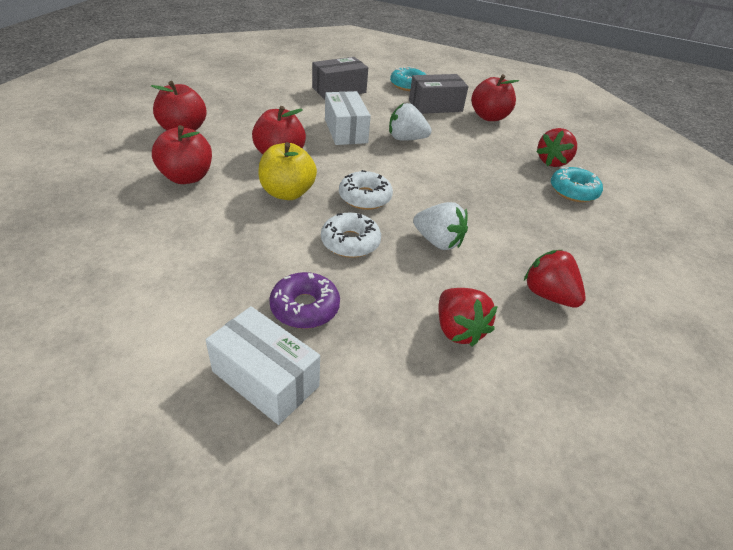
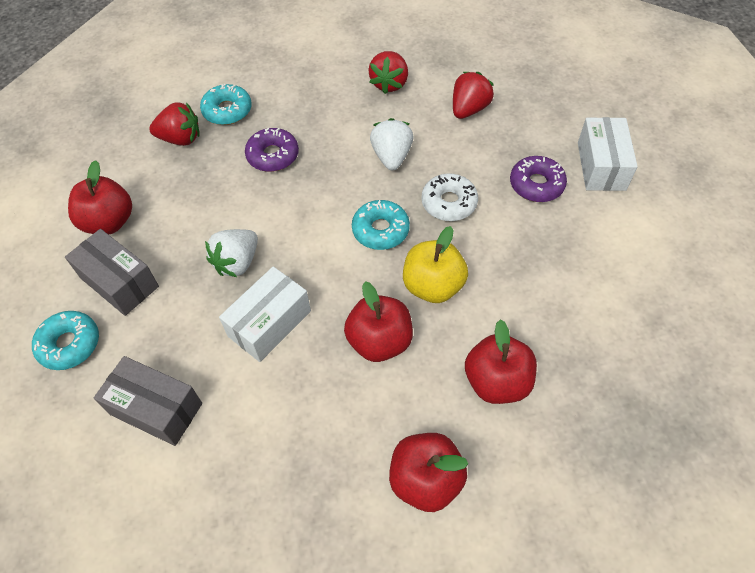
camera: 120 degrees left, 15 degrees up
(365, 197) = (380, 230): white donut -> turquoise donut
(406, 139) = (237, 262): white strawberry -> white strawberry turned 60 degrees clockwise
(497, 188) = (273, 155): none -> purple donut

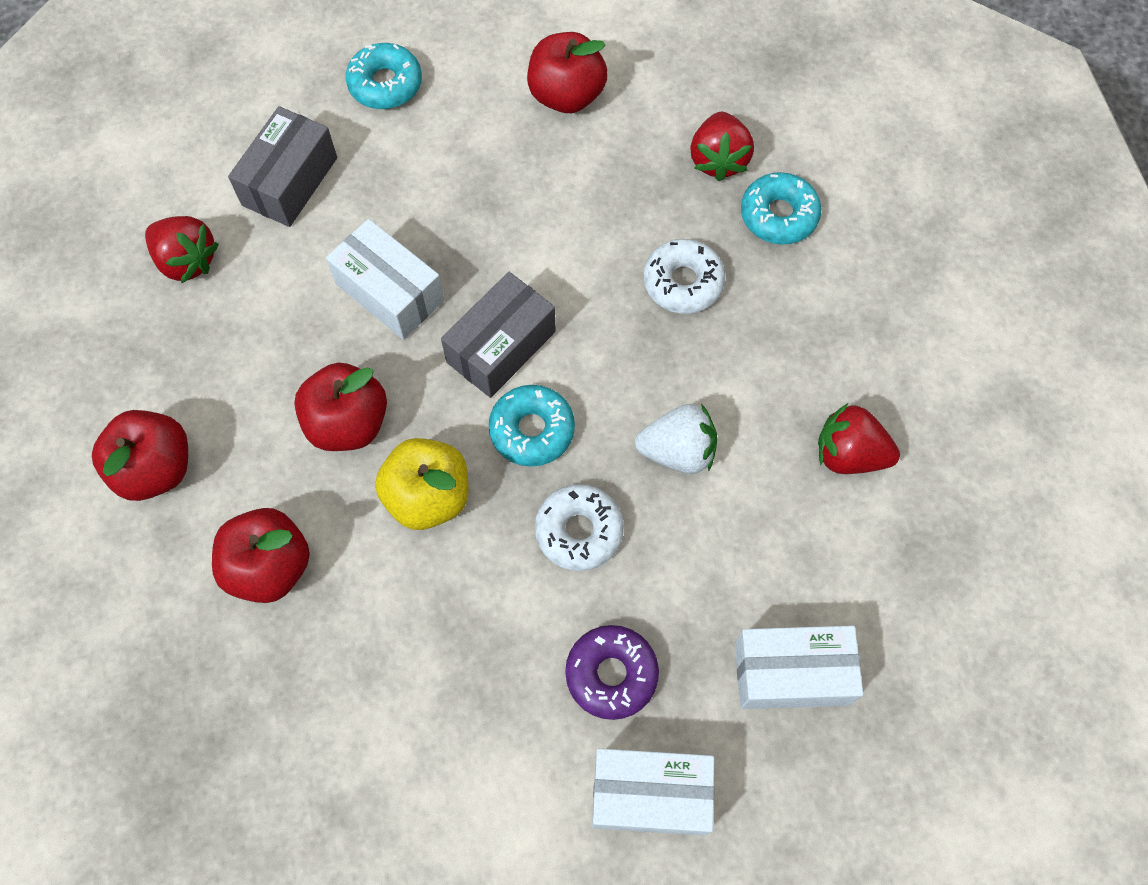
camera: 90 degrees right, 10 degrees up
(119, 282) = (469, 120): grey box -> grey box (501, 347)
(237, 262) = (489, 249): white strawberry -> none
(273, 155) = (683, 282): purple donut -> white donut
(469, 109) = (788, 583): red strawberry -> red strawberry (187, 261)
(520, 108) = (791, 673): none -> white box

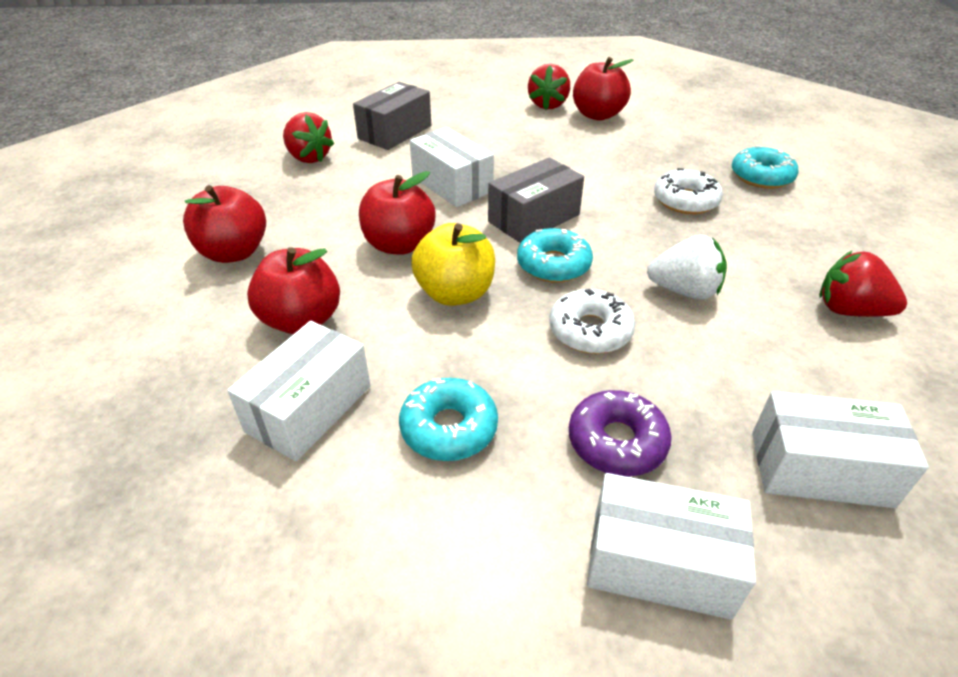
camera: 10 degrees right, 25 degrees down
(313, 685) = (309, 408): none -> white box
(385, 84) = (472, 101): turquoise donut -> turquoise donut (449, 428)
(718, 160) = (710, 149): red strawberry -> red strawberry (548, 105)

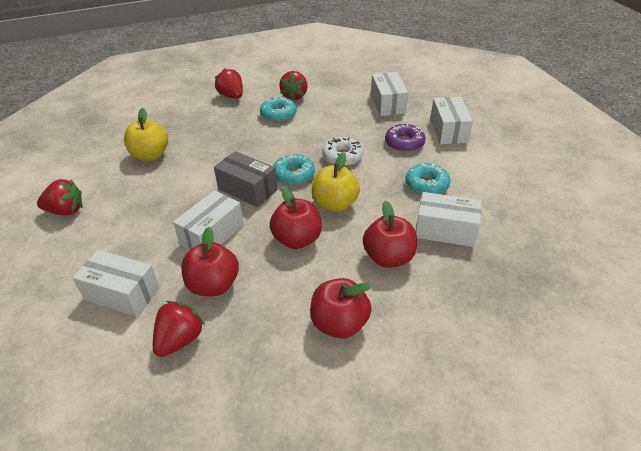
camera: 105 degrees left, 0 degrees up
(395, 132) = (122, 294): grey box -> white box
(597, 115) = (89, 183): red apple -> red apple (213, 285)
(649, 152) = (150, 155): none -> yellow apple
(684, 291) = (299, 134): white strawberry -> none
(685, 201) = (212, 138): white donut -> none
(761, 176) = (179, 116): turquoise donut -> turquoise donut (278, 114)
(840, 231) = (232, 96): none -> red strawberry

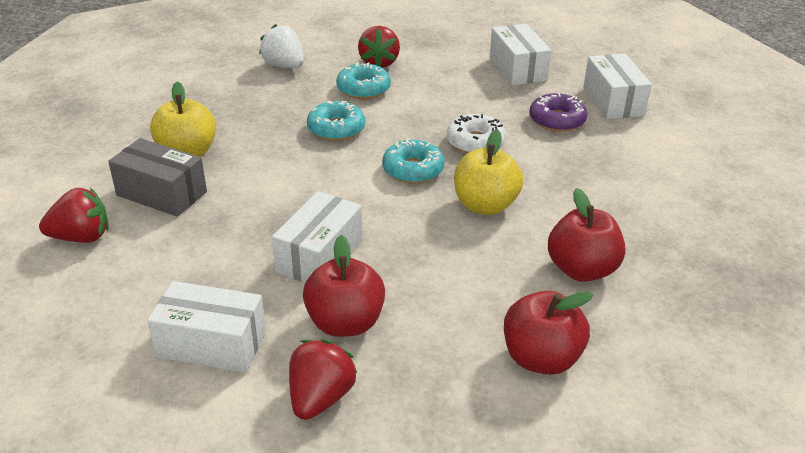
camera: 10 degrees left, 5 degrees down
(232, 96) = (284, 66): red strawberry -> white strawberry
(247, 189) = (351, 192): grey box -> grey box (161, 194)
(297, 239) = (446, 255): red apple -> none
(426, 185) = (604, 173): turquoise donut -> turquoise donut (336, 129)
(445, 230) = (648, 230): white box -> none

